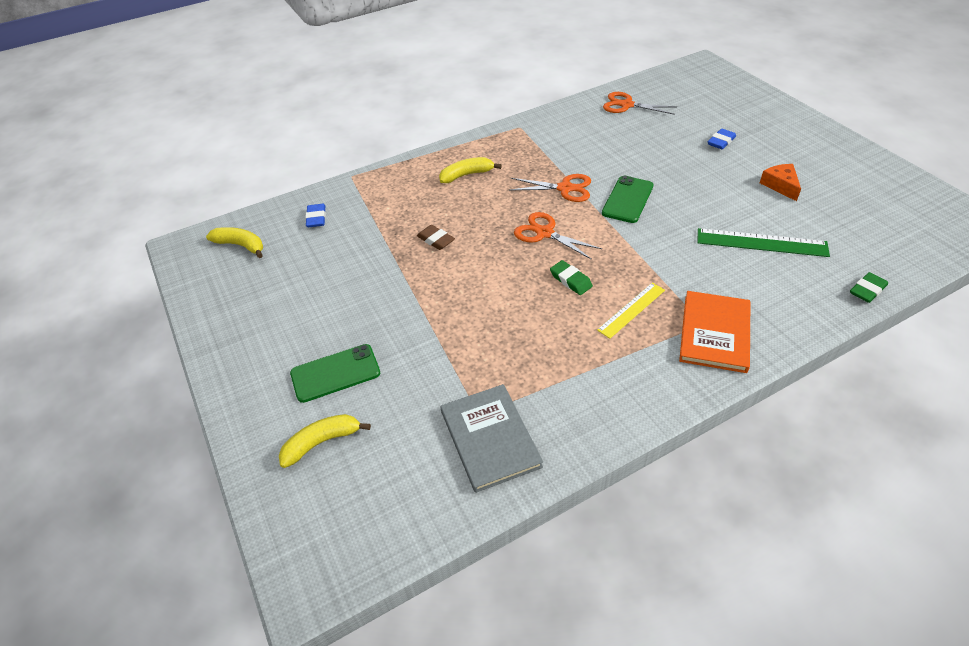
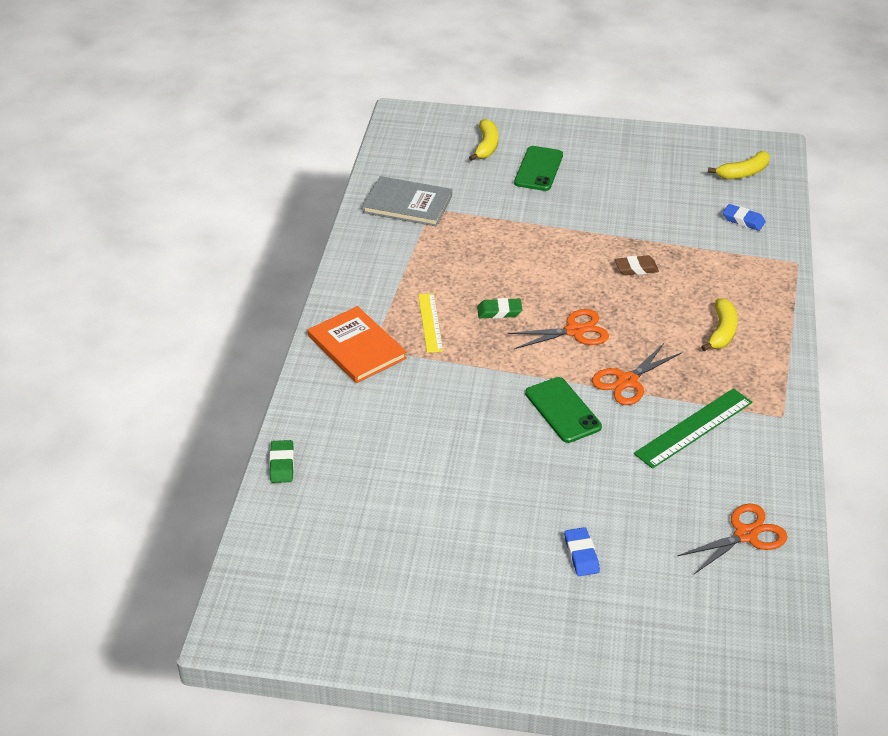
camera: 125 degrees right, 5 degrees down
(761, 243) = (405, 450): green ruler -> green ruler (693, 428)
(780, 185) = (458, 534): orange cheese -> none

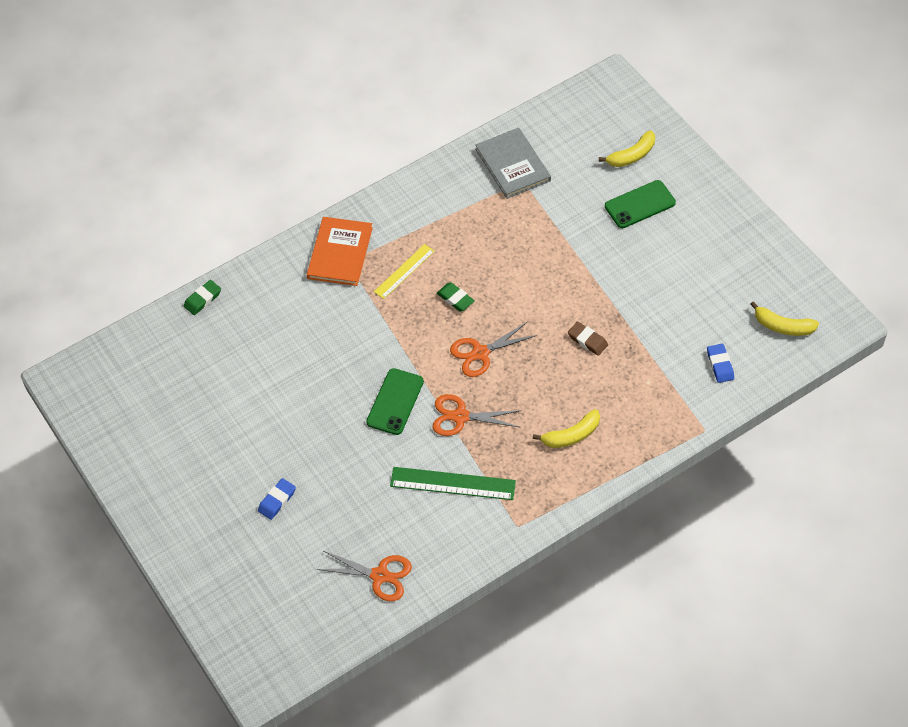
camera: 50 degrees right, 15 degrees up
(574, 331) = (480, 353): orange scissors -> orange scissors turned 120 degrees clockwise

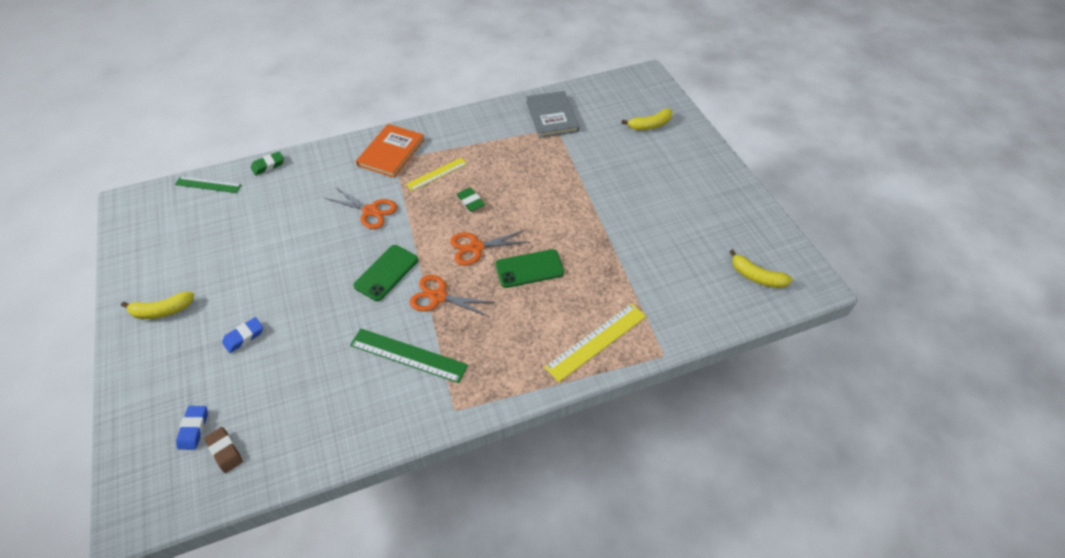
camera: 10 degrees right, 5 degrees down
(145, 338) = (208, 185): none -> green ruler
(380, 575) = (303, 430): orange scissors -> orange scissors (370, 211)
(571, 435) = (534, 334): yellow banana -> yellow banana (162, 311)
(587, 340) = (573, 255): brown eraser -> brown eraser (225, 451)
(635, 430) = (596, 341): none -> yellow ruler
(640, 204) = (648, 160): green phone -> green phone (529, 268)
(720, 365) = (690, 299): blue eraser -> blue eraser (193, 429)

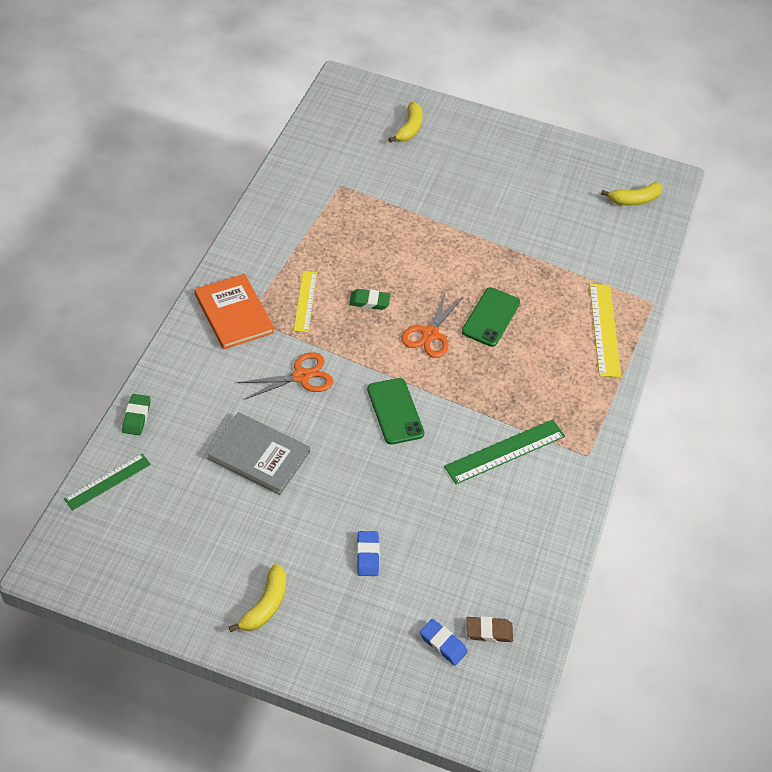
camera: 55 degrees left, 0 degrees up
(438, 297) = (461, 393): orange scissors -> none
(552, 116) = (321, 176): grey book -> grey book (259, 455)

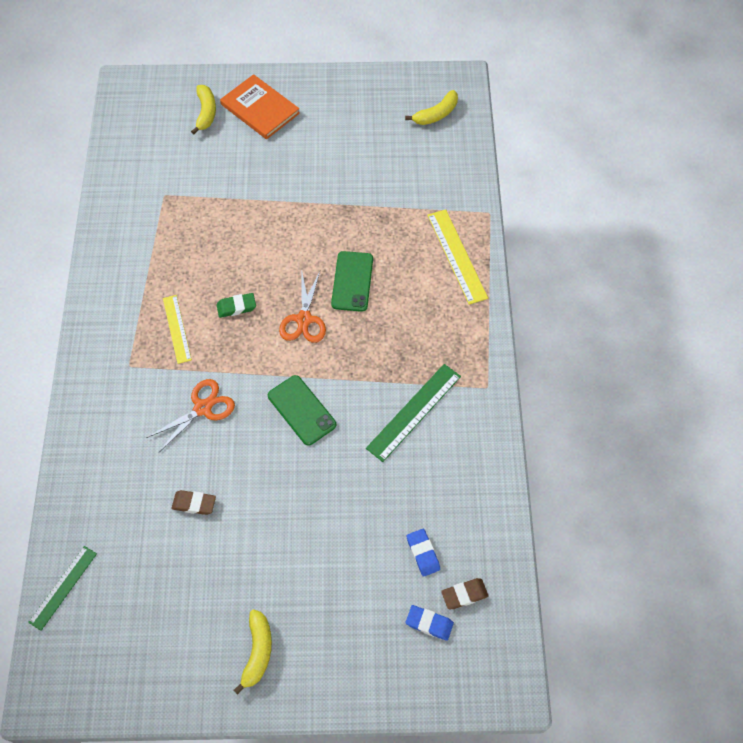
camera: 15 degrees left, 10 degrees up
(136, 417) = (64, 510): green eraser -> none
(234, 313) = (115, 367): orange book -> orange book (260, 109)
(259, 455) = (194, 503): grey book -> brown eraser
(367, 555) = (331, 564): blue eraser -> blue eraser (423, 553)

